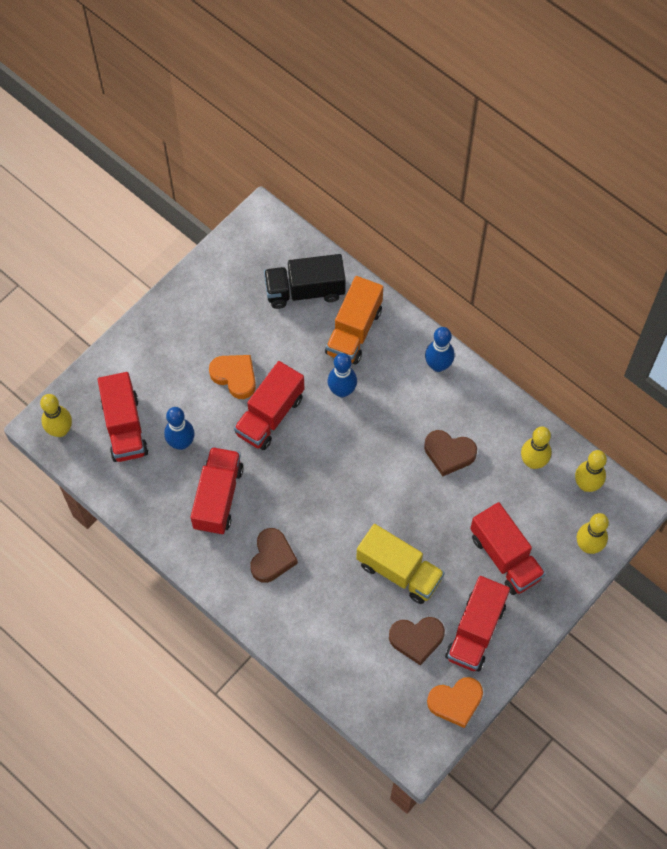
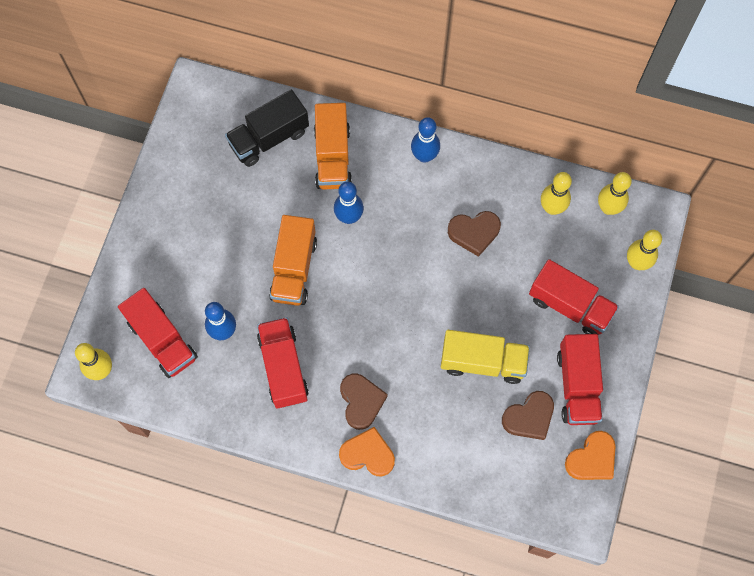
camera: 25 degrees left, 5 degrees up
(235, 377) = (243, 247): orange heart -> orange heart (368, 454)
(270, 415) = (294, 269): red truck -> orange truck

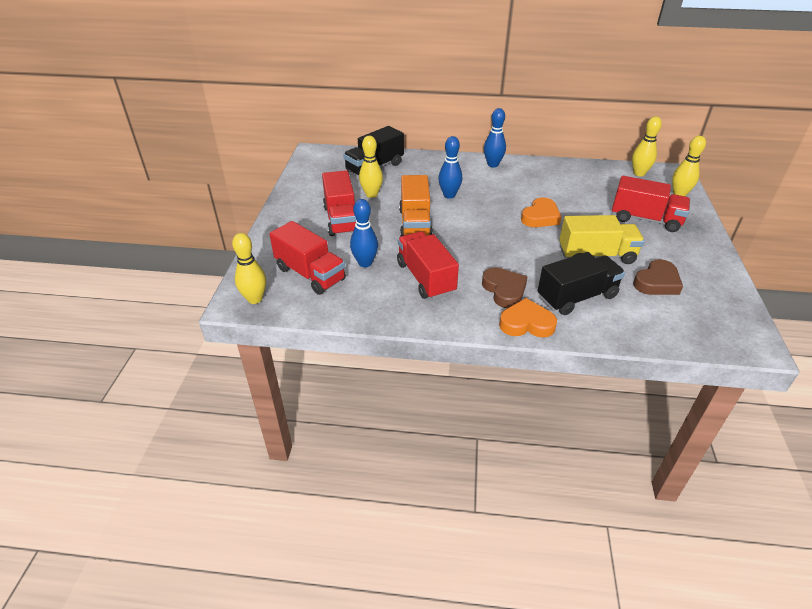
camera: 10 degrees left, 30 degrees down
(332, 157) = (425, 171): orange truck -> none
(433, 425) = (577, 297): none -> black truck
(474, 233) = (549, 193): brown heart -> none
(552, 208) = (598, 177): yellow bowling pin -> yellow bowling pin (371, 194)
(577, 386) = (683, 260): red truck -> red truck (341, 219)
(592, 459) = (730, 301): orange heart -> orange heart (540, 217)

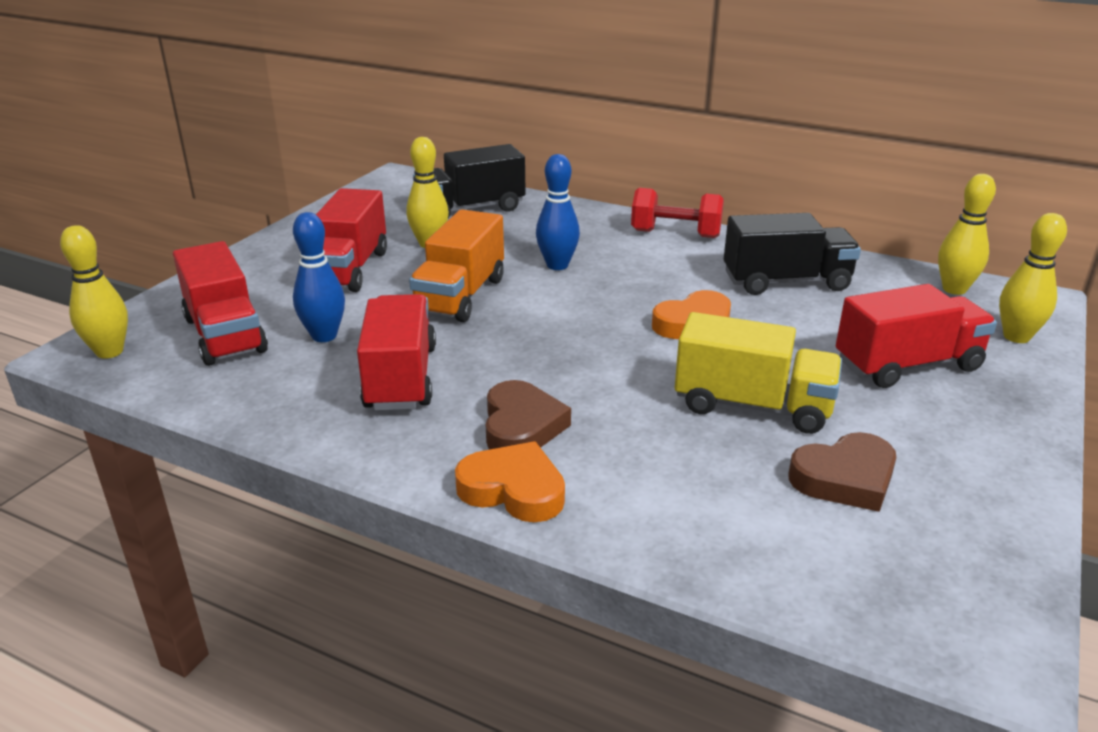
camera: 20 degrees right, 10 degrees down
(493, 164) = (675, 234): blue bowling pin -> red dumbbell
(577, 297) = (652, 468): black truck -> black truck (786, 282)
(645, 219) = (907, 365): red truck -> red truck turned 60 degrees counterclockwise

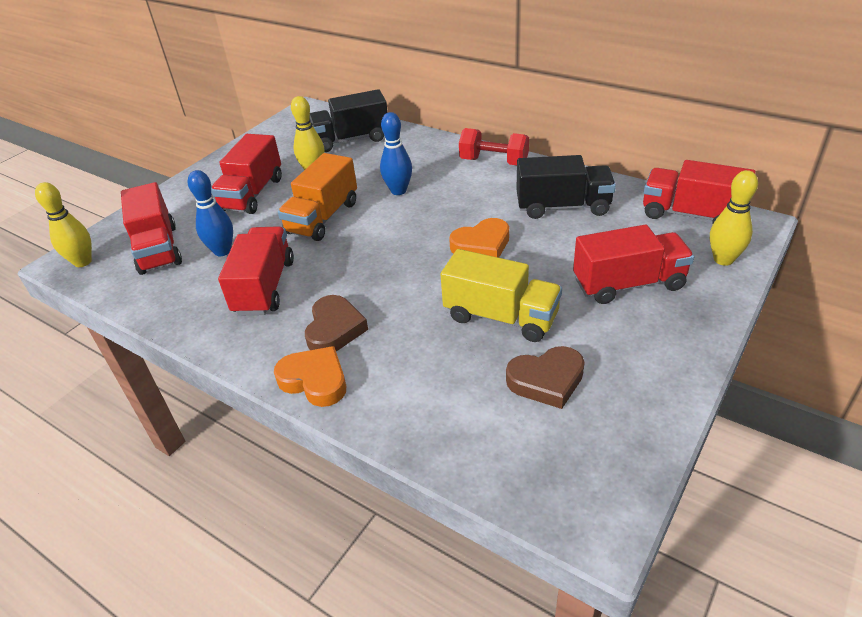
camera: 10 degrees right, 10 degrees up
(954, 289) = (691, 214): yellow bowling pin -> red truck

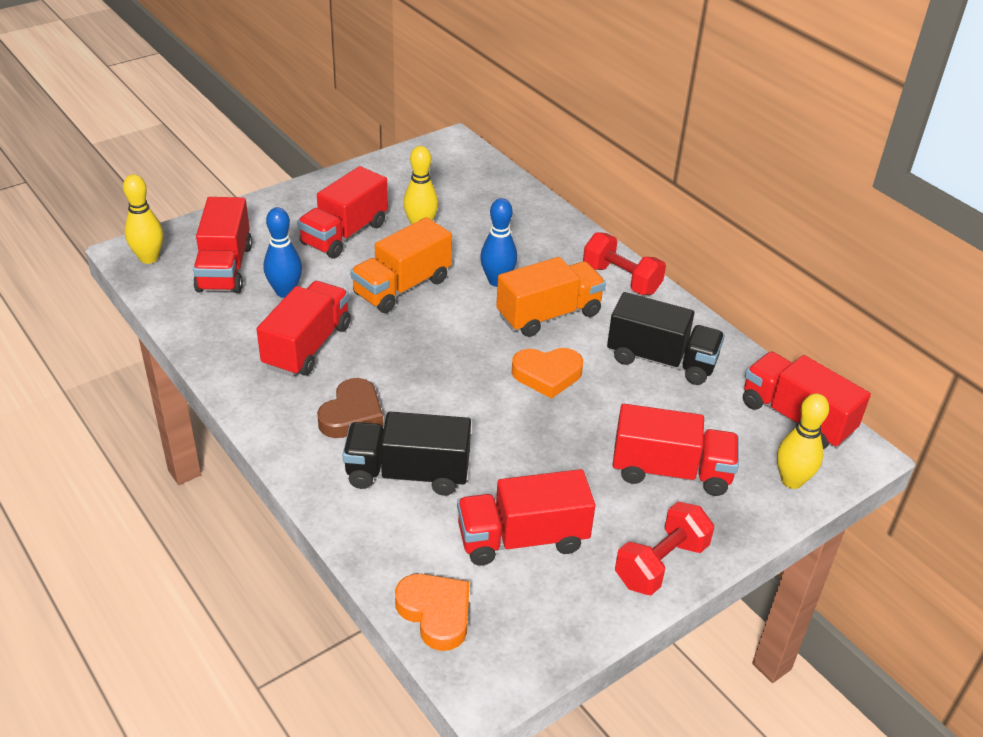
camera: 15 degrees right, 0 degrees up
(315, 380) = (308, 459): orange heart -> orange heart (436, 613)
(351, 139) = (481, 198): black truck -> black truck (408, 473)
(454, 202) = (549, 315): none -> orange truck
(501, 317) = (518, 459): yellow truck -> none
(546, 380) = (522, 538): brown heart -> red truck
(674, 359) = (661, 564): none -> red dumbbell

